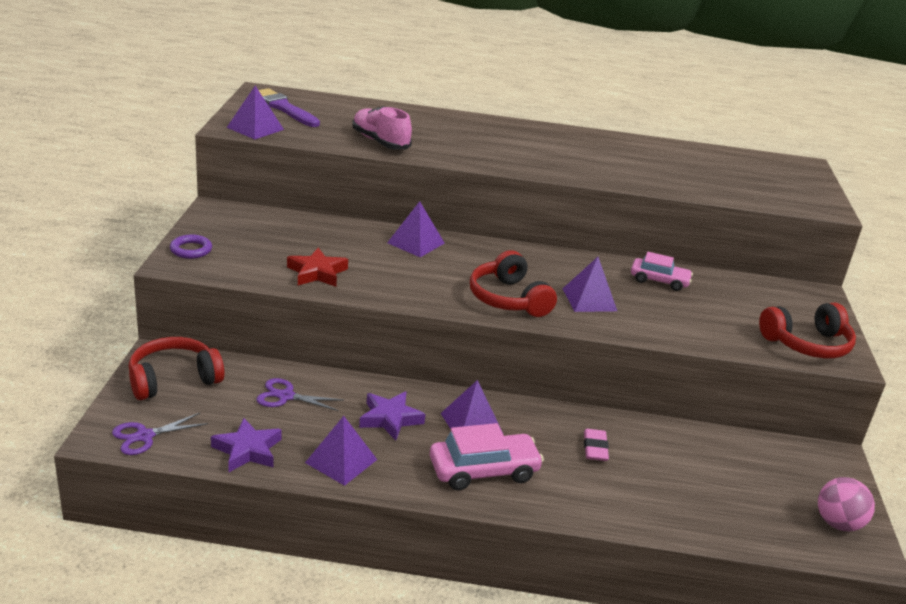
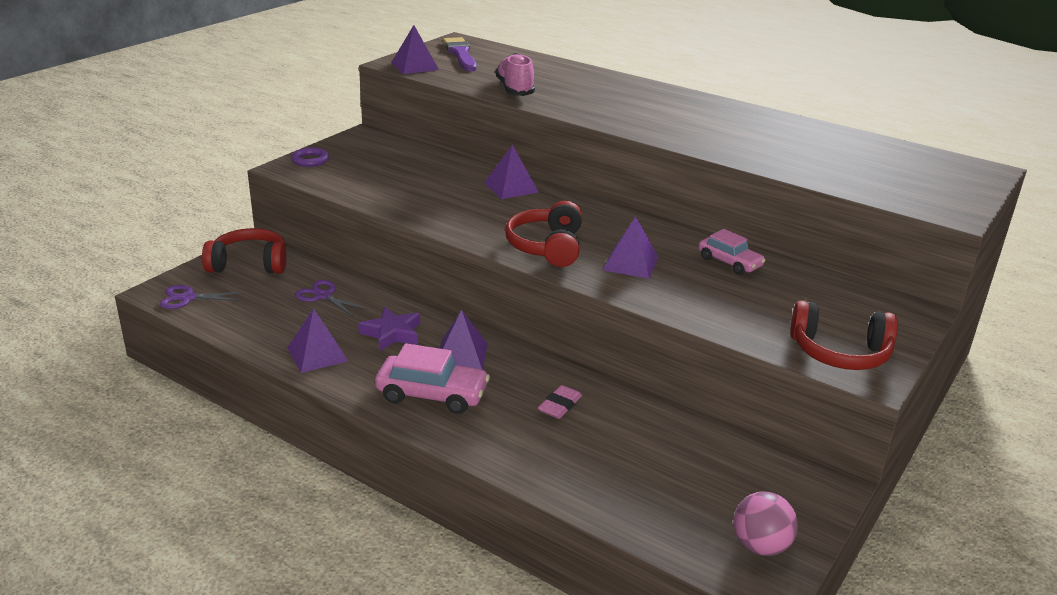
camera: 30 degrees right, 0 degrees up
(247, 450) = (252, 327): purple star -> none
(317, 273) = (394, 194): red star -> none

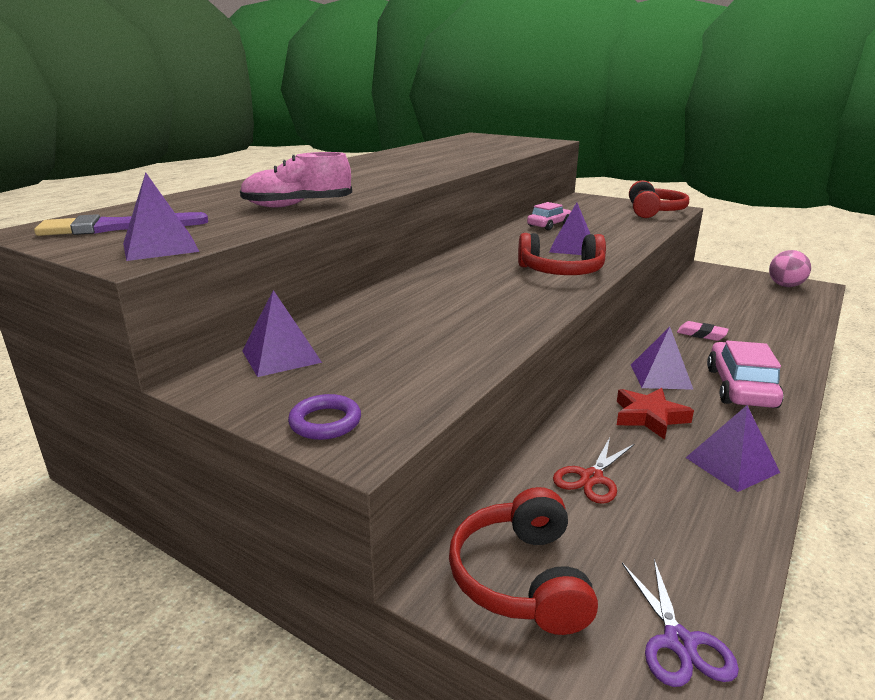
camera: 90 degrees left, 5 degrees down
(323, 296) = (591, 478): purple scissors -> red scissors
(392, 333) = (649, 417): purple star -> red star
(511, 187) = (421, 286): purple pyramid -> purple pyramid (281, 356)

